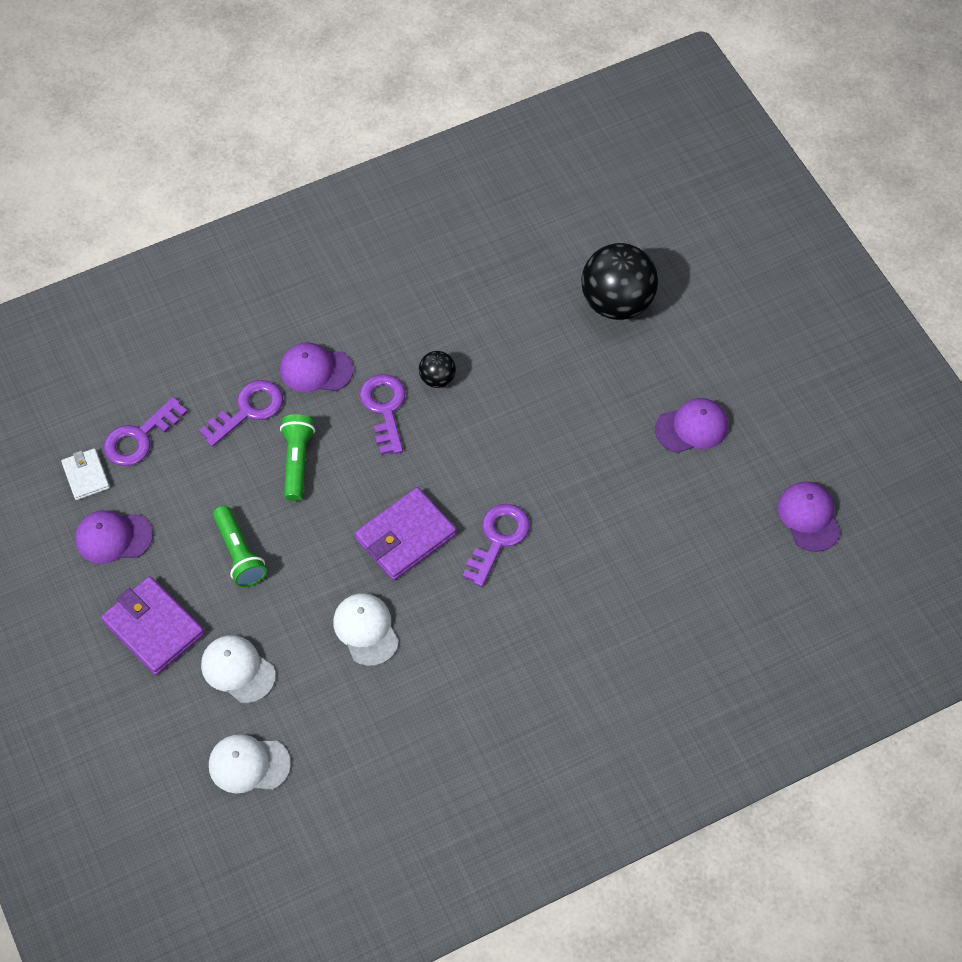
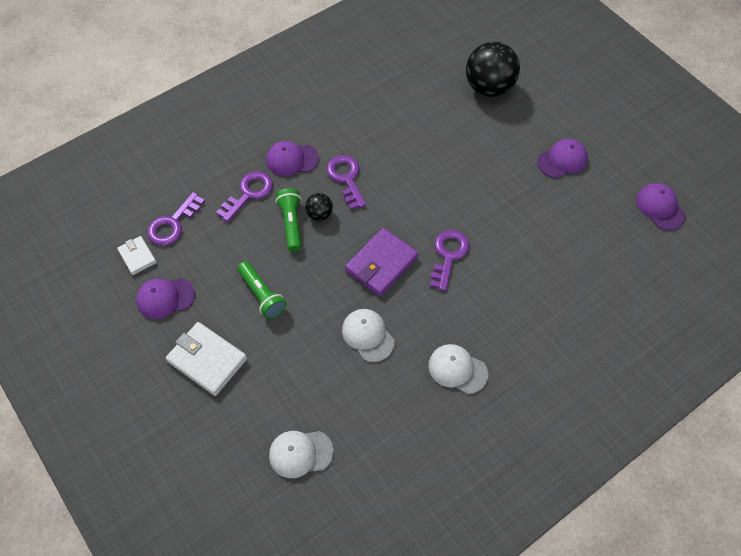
camera: 10 degrees left, 0 degrees up
(153, 628) = (207, 360): purple wallet -> white wallet
(238, 670) = (277, 381): white cap -> white cap (457, 369)
(437, 379) = (378, 153): black ball -> black ball (319, 214)

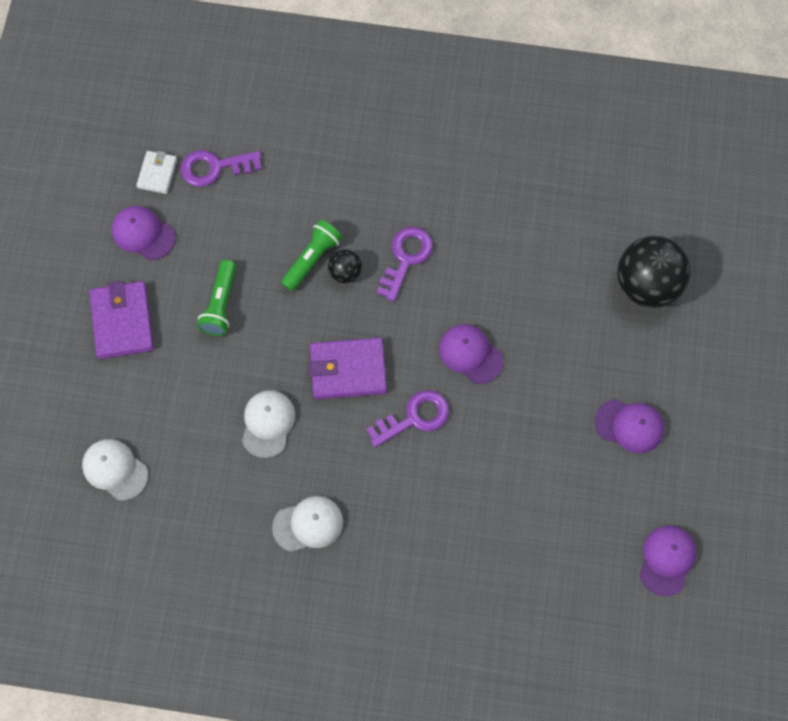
camera: 45 degrees right, 10 degrees up
(207, 360) = (122, 321): white wallet -> purple wallet
(249, 193) = (306, 195): purple key -> none
(292, 159) = (377, 194): purple cap -> purple cap (470, 354)
(457, 369) = (308, 524): white cap -> white cap turned 90 degrees clockwise

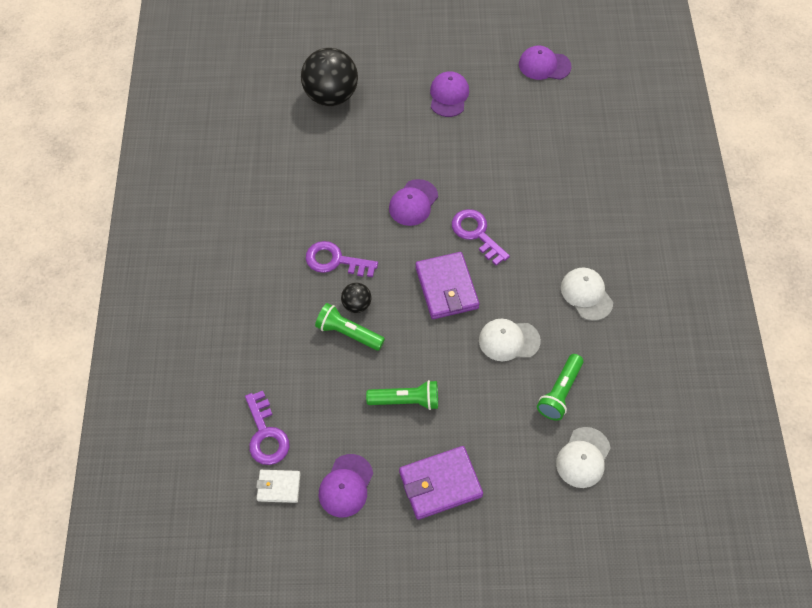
camera: 100 degrees left, 10 degrees down
(194, 464) = (560, 392): none -> green flashlight

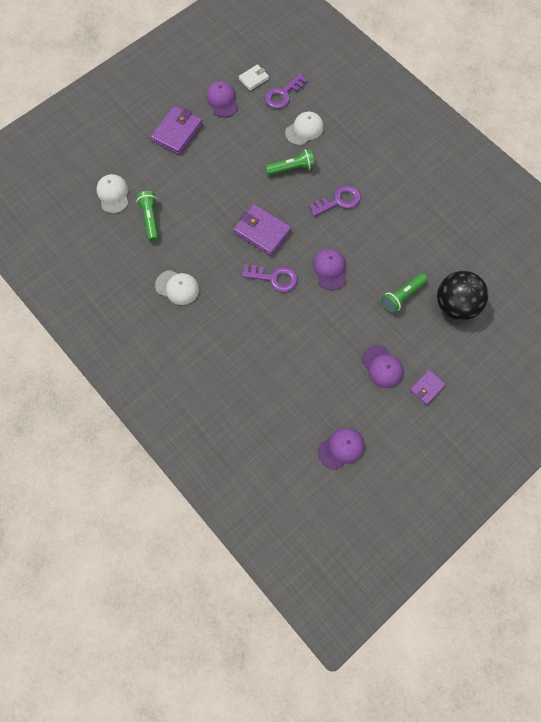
camera: 140 degrees right, 10 degrees up
(266, 434) = (283, 94): purple key -> purple key turned 75 degrees counterclockwise
(356, 305) = (302, 186): black ball -> none
(406, 401) = (229, 157): green flashlight -> green flashlight (402, 296)
(427, 57) = (427, 388): none -> purple wallet
(508, 340) = (201, 227): white cap -> white cap (304, 130)

